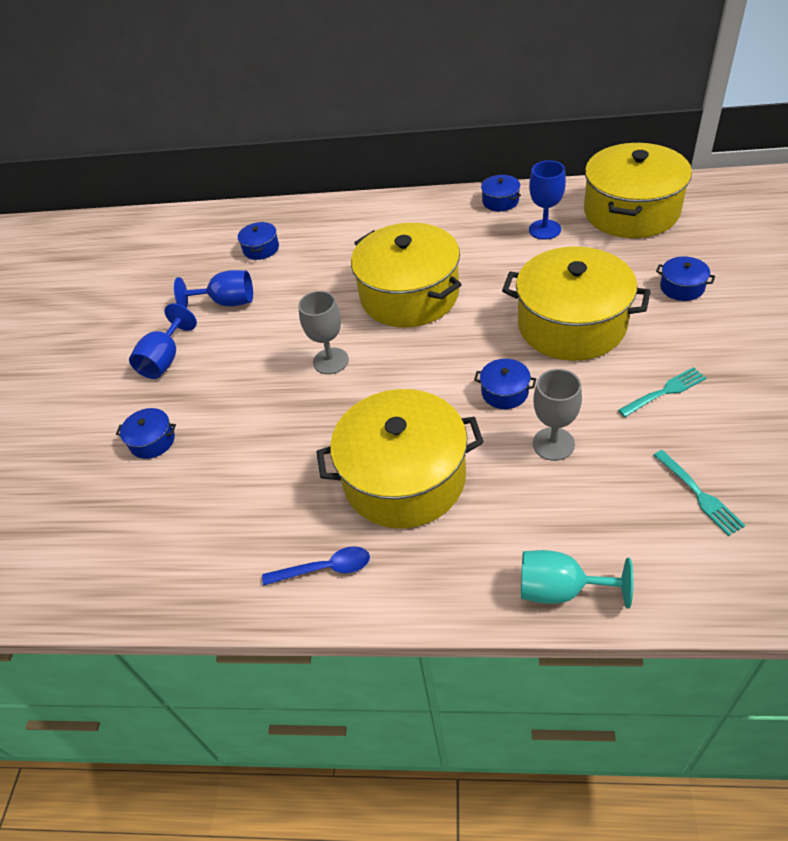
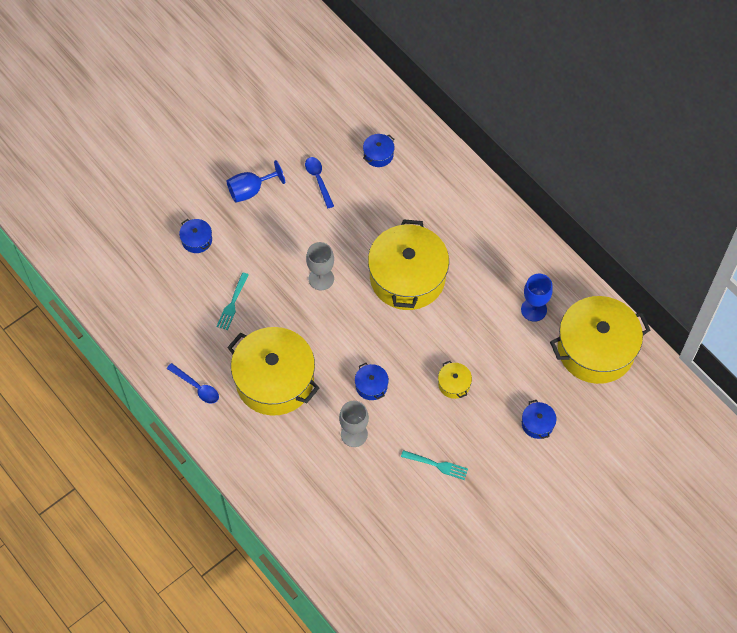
camera: 40 degrees right, 15 degrees up
(227, 302) = (318, 180): blue goblet -> blue spoon
(500, 201) = (543, 261): blue pot -> none
(560, 590) = (268, 494): turquoise goblet -> none
(571, 324) = (454, 384): yellow pot -> yellow pot, size x0.41
(699, 494) = (375, 521): turquoise fork -> turquoise fork (232, 303)

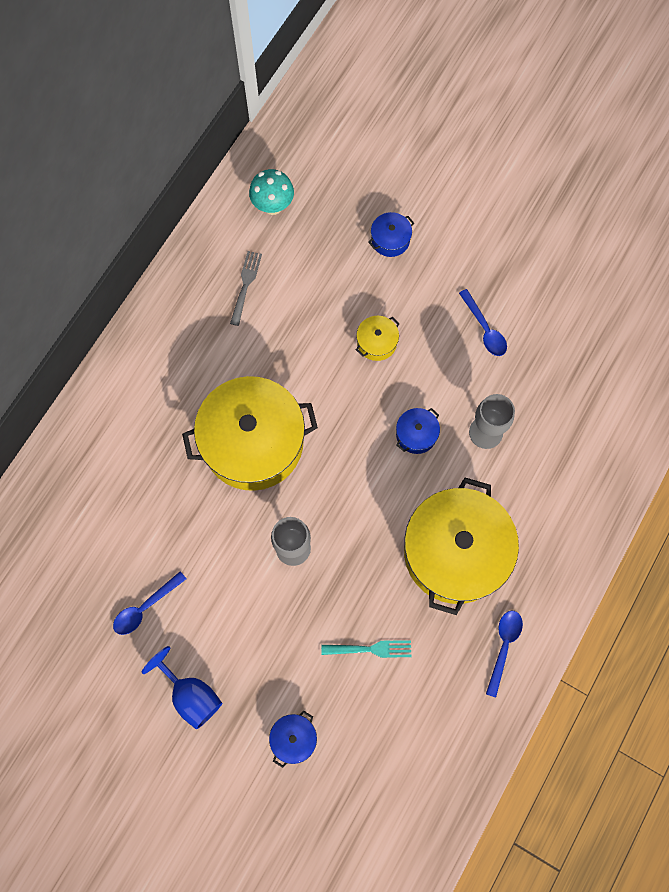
camera: 110 degrees left, 10 degrees up
(378, 155) = (81, 542): blue pot -> none
(437, 465) = (484, 329): turquoise fork -> blue spoon
(534, 309) = (245, 285): blue goblet -> grey fork
(596, 349) = (273, 206): yellow pot -> turquoise mushroom

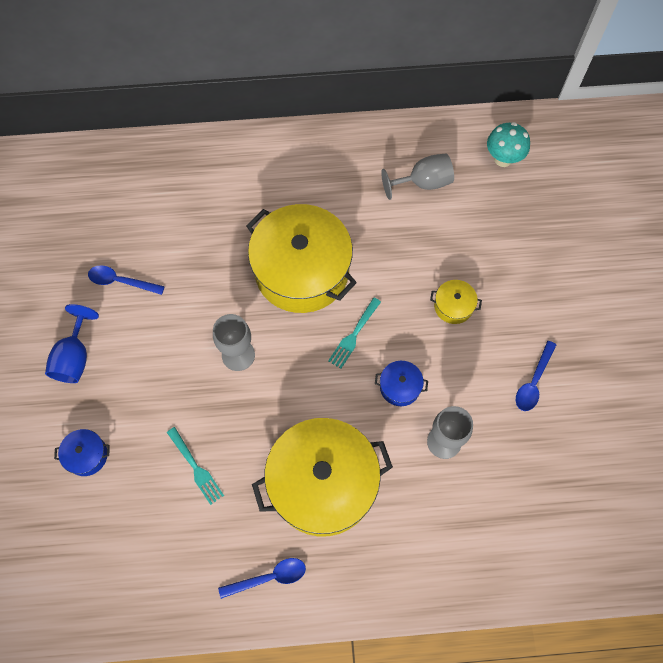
camera: 55 degrees right, 5 degrees down
(245, 285) = (423, 183): grey fork -> grey goblet
(344, 439) = (354, 335): none -> turquoise fork
(390, 240) = (548, 259): blue pot -> none

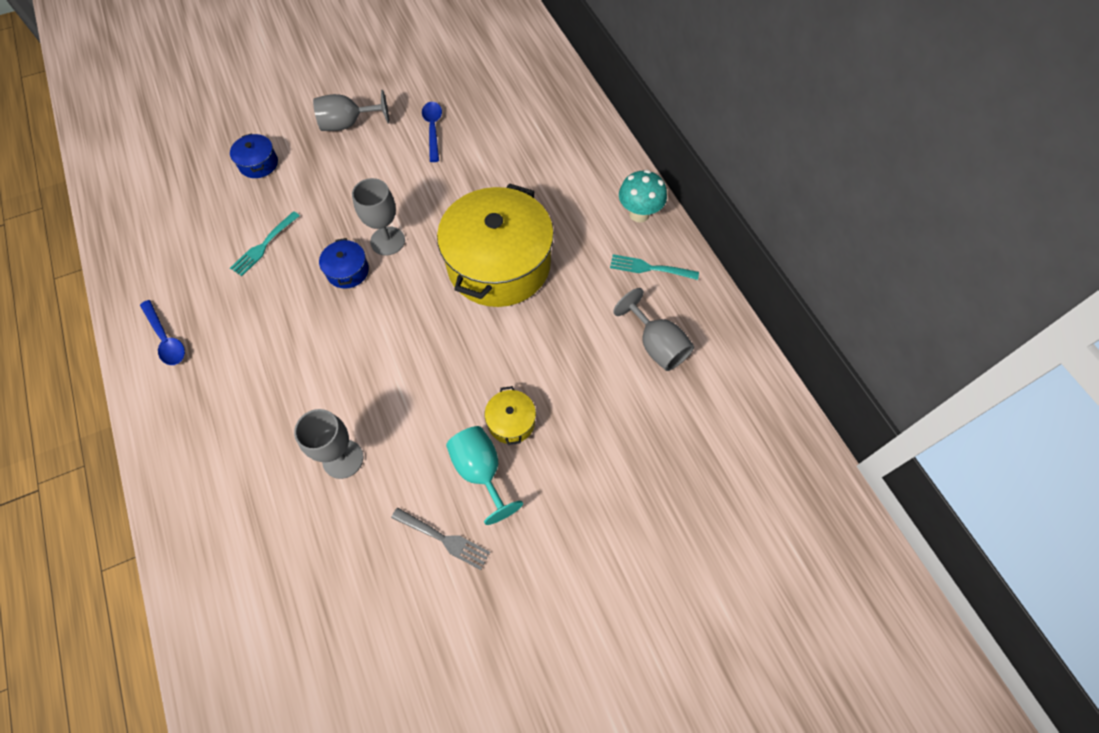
camera: 70 degrees right, 5 degrees down
(75, 357) = (348, 124): blue goblet -> grey goblet
(322, 483) = (270, 355): yellow pot -> none
(354, 335) = (442, 333): turquoise fork -> turquoise fork (650, 268)
(400, 387) = (395, 395): blue pot -> blue pot (348, 271)
(488, 340) = (481, 471): none -> turquoise goblet
(503, 159) = (732, 422): turquoise mushroom -> turquoise mushroom (639, 214)
(533, 382) = (443, 539): blue spoon -> grey fork

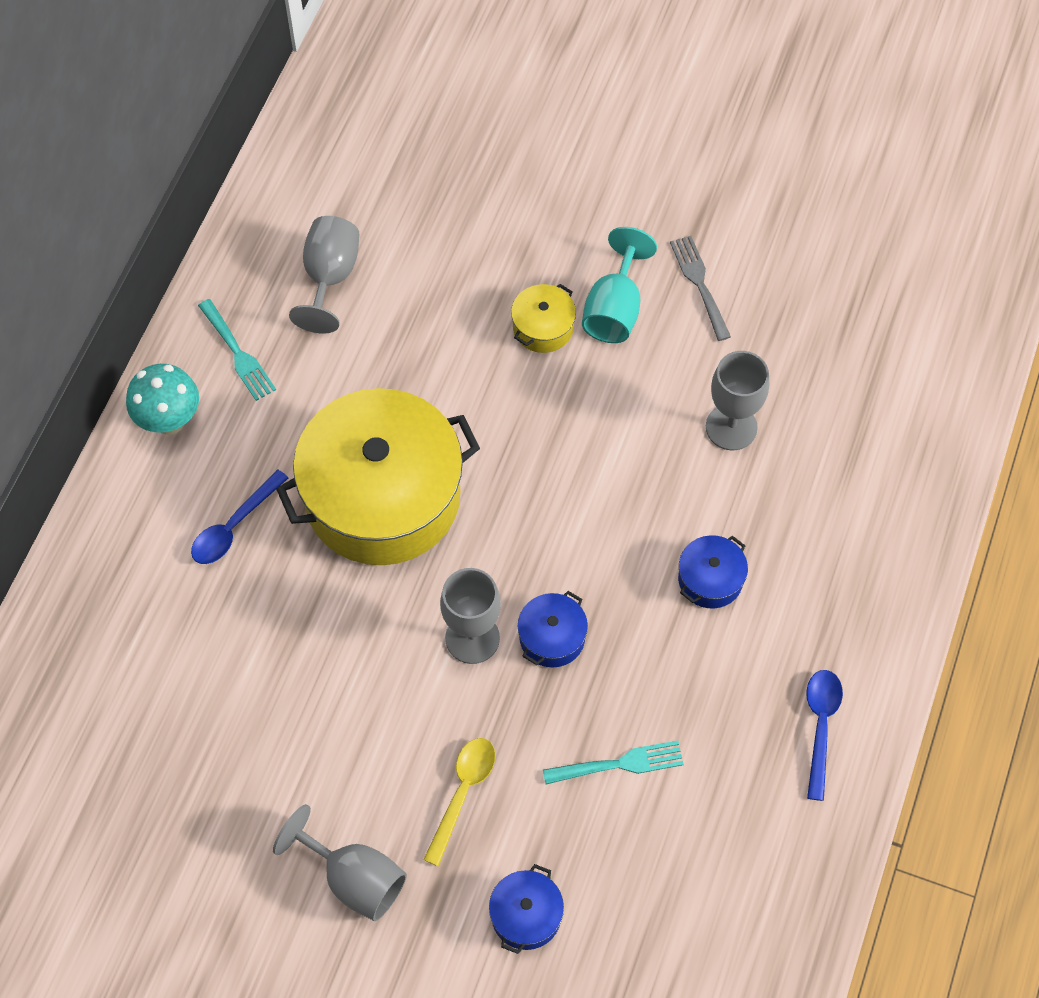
camera: 135 degrees left, 0 degrees up
(285, 363) = (710, 579): none -> blue pot
(330, 182) = (462, 793): none -> yellow spoon
(433, 129) = (259, 762): blue spoon -> blue spoon (234, 526)

